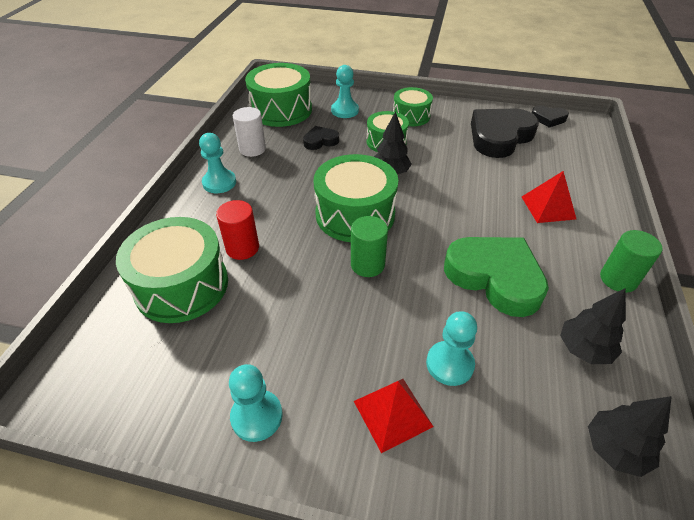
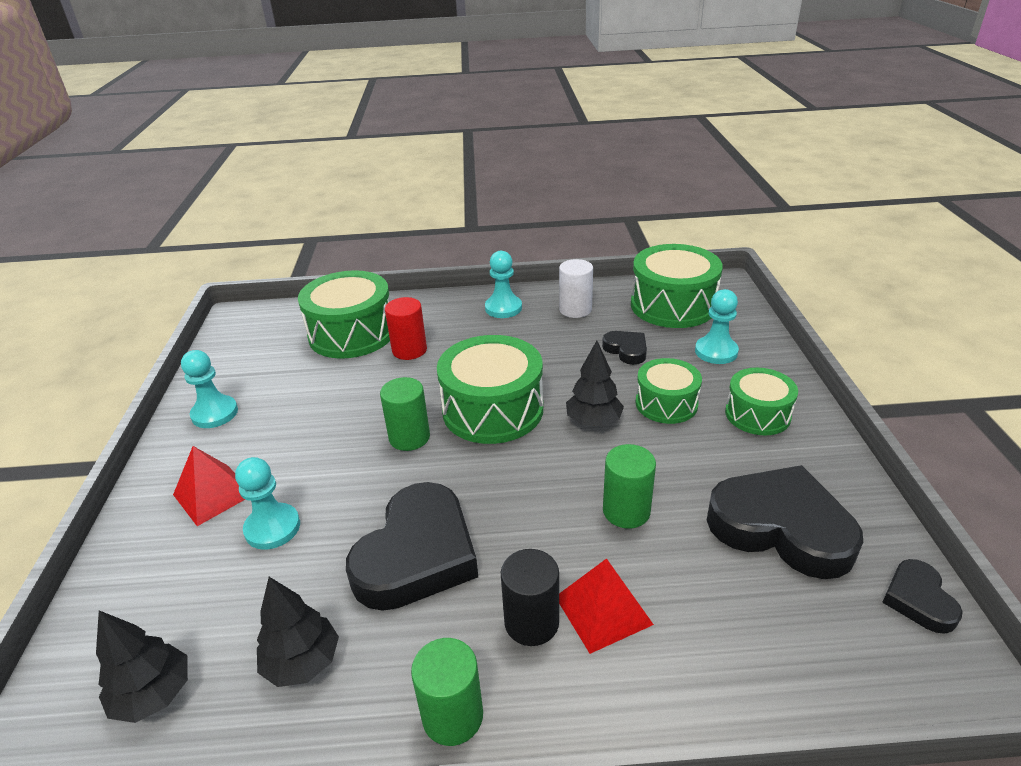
camera: 75 degrees right, 10 degrees down
(476, 181) = (626, 511): none -> green cylinder
(495, 277) = (417, 555): green heart -> black heart
(555, 236) = (531, 622): none -> black cylinder

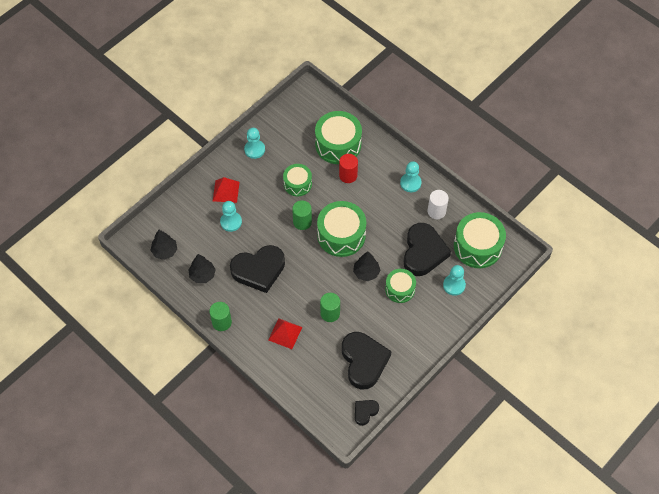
camera: 45 degrees right, 25 degrees up
(531, 622) = (264, 318): black cylinder -> none
(626, 350) = (423, 252): black heart -> black heart, size x2.06
(757, 414) = (422, 323): green drum -> green drum (297, 184)

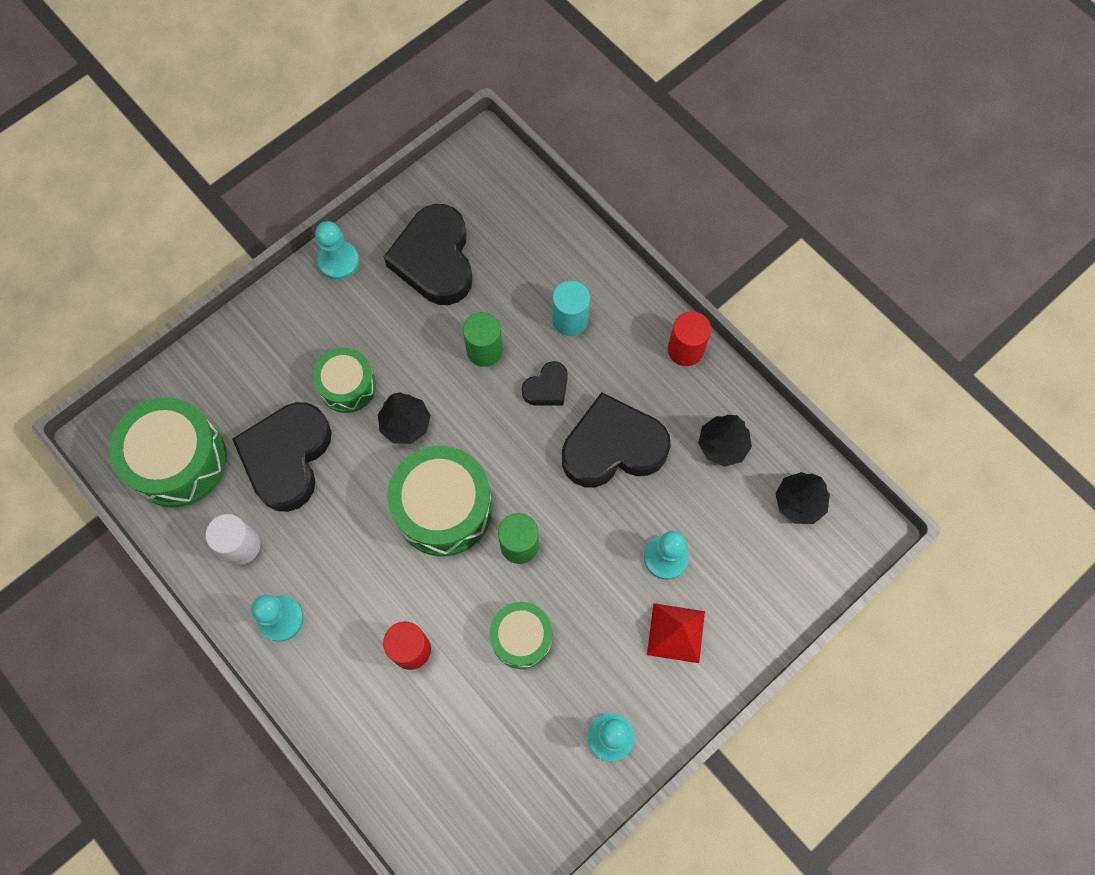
camera: 175 degrees left, 10 degrees up
(221, 322) = (685, 349): green cylinder -> red cylinder
(285, 333) = (570, 320): red pyramid -> turquoise cylinder
(338, 144) = (422, 734): green drum -> none
(365, 412) = (445, 178): black heart -> black heart (547, 387)
(454, 285) = (244, 385): turquoise pawn -> turquoise pawn (339, 261)

